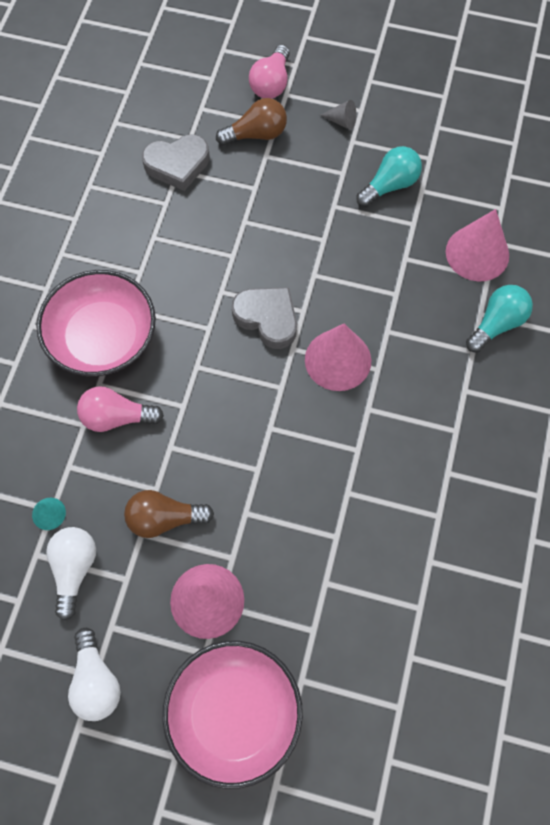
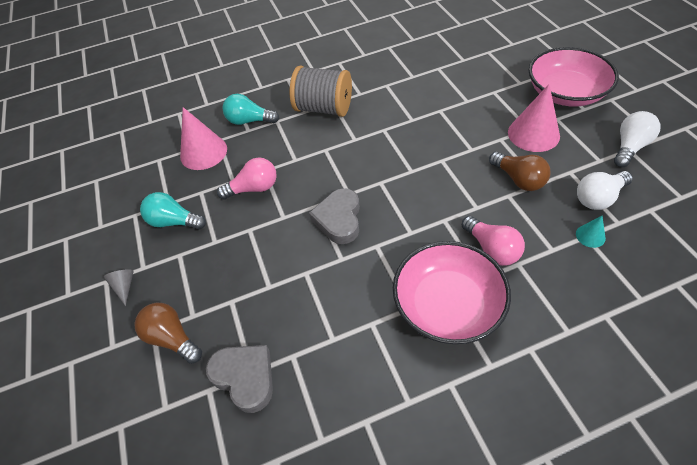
camera: 120 degrees left, 15 degrees down
(271, 84) = (104, 366): pink light bulb -> pink light bulb (254, 188)
(338, 360) = (336, 169): pink cone -> none
(452, 413) = (324, 108): none -> grey spool

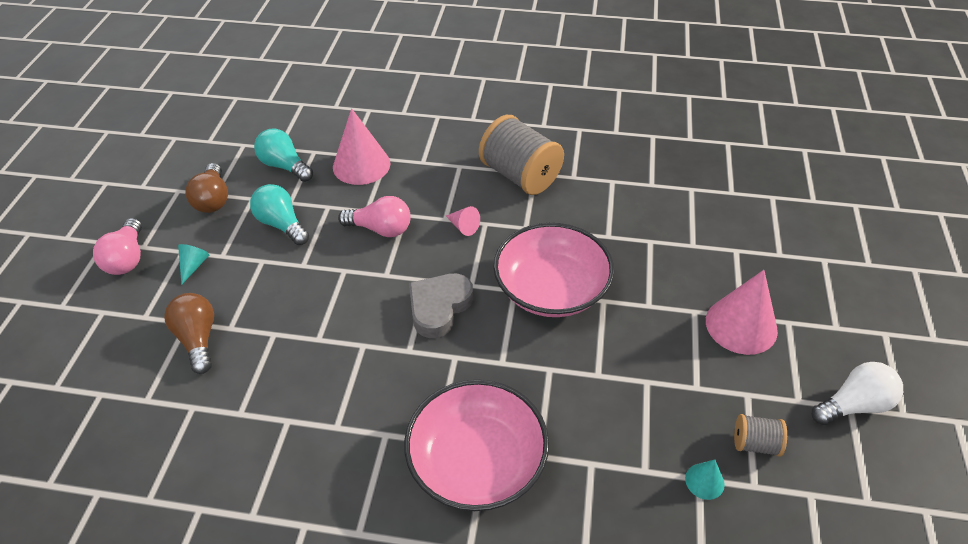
camera: 25 degrees right, 5 degrees down
(124, 286) = (193, 266): grey cone -> turquoise cone
(245, 377) = (231, 414): grey heart -> none
(249, 121) = (432, 152): turquoise light bulb -> turquoise light bulb (284, 166)
(312, 158) = (463, 226): none -> pink cone
(492, 249) = (575, 430): pink light bulb -> pink light bulb (127, 258)
(519, 179) = (675, 369): brown light bulb -> brown light bulb (213, 199)
(565, 93) = (828, 295): pink bowl -> pink bowl (551, 289)
(598, 198) = (755, 443): white light bulb -> grey spool

